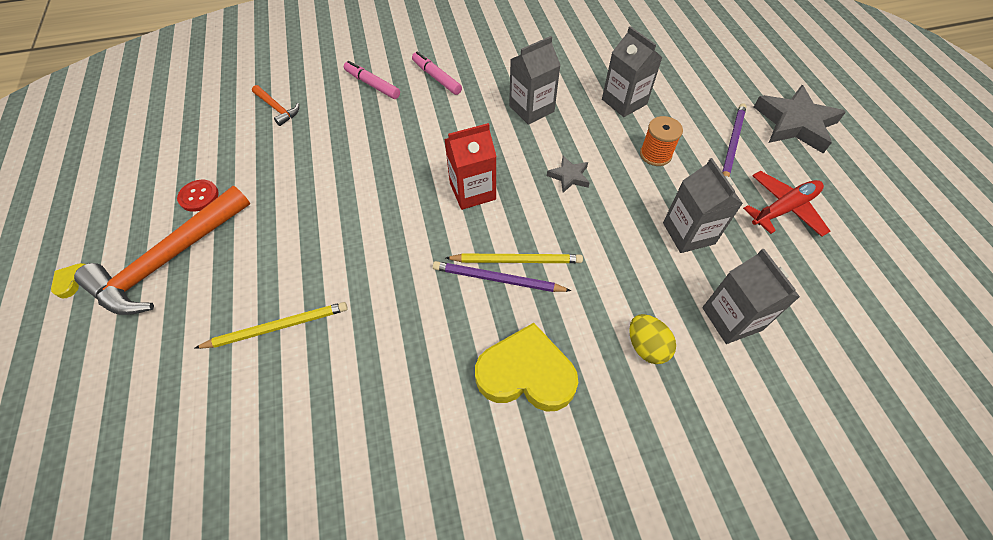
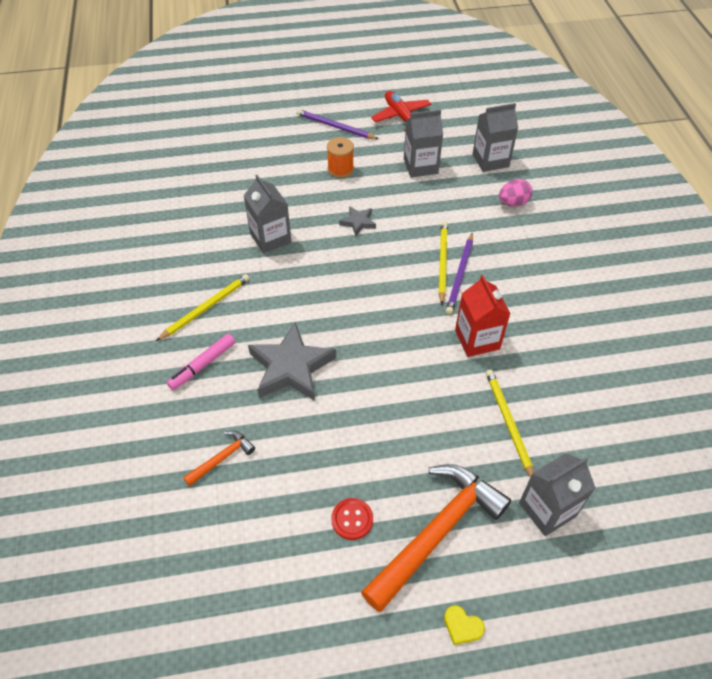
camera: 85 degrees left, 5 degrees down
(169, 260) = (437, 531): orange hammer -> orange hammer turned 90 degrees counterclockwise
(436, 78) = (206, 308): pink marker -> yellow pencil
(472, 191) = (368, 286): red carton -> red carton (477, 339)
(526, 374) = (537, 265): yellow heart -> none
(624, 102) = (274, 177): grey carton -> grey carton (547, 509)
(646, 346) = (513, 203): yellow egg -> pink egg
(795, 123) = (319, 91): grey star -> grey star (291, 367)

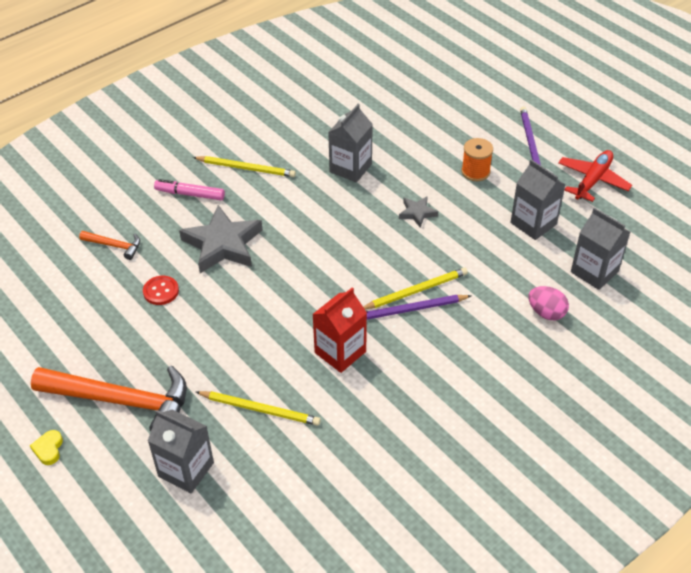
camera: 60 degrees right, 5 degrees down
(352, 519) = (104, 344): red button -> red button (161, 291)
(508, 423) = (260, 409): yellow pencil -> yellow pencil turned 60 degrees clockwise

